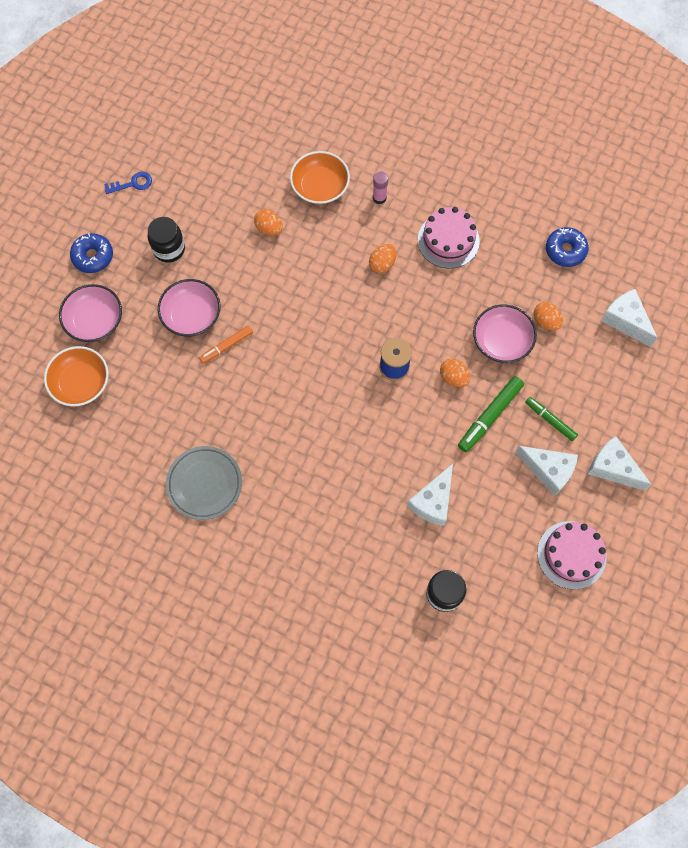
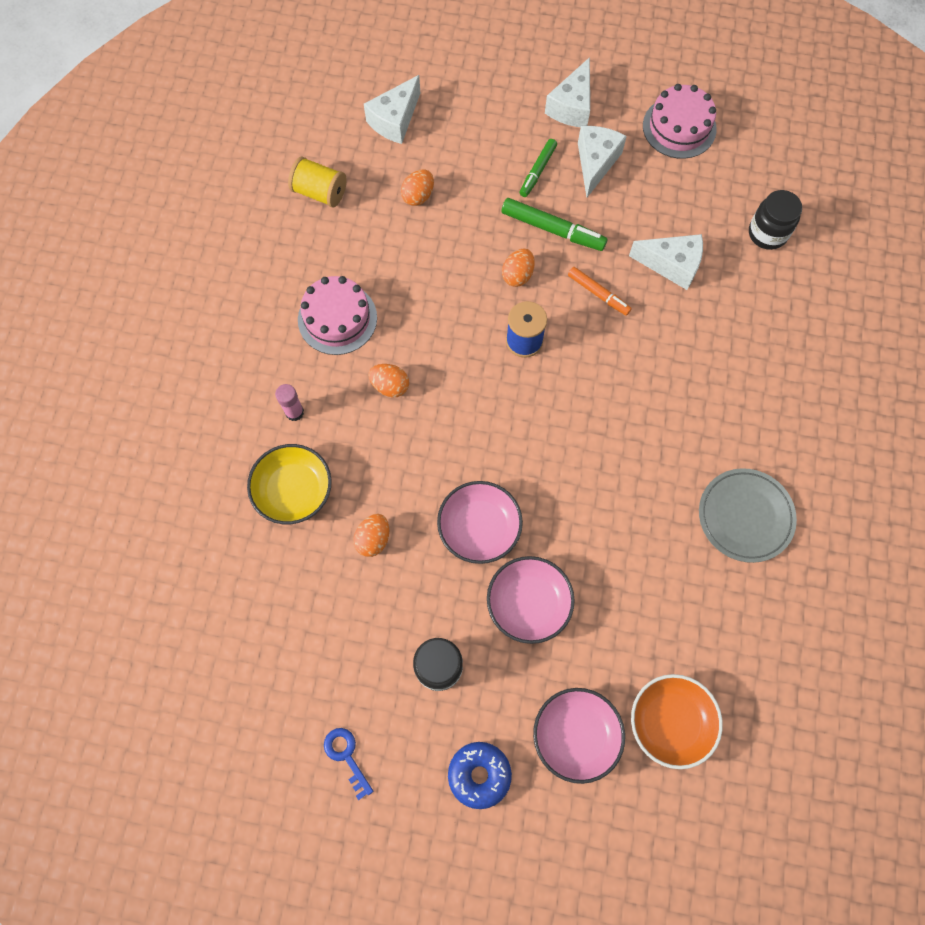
camera: 105 degrees left, 0 degrees up
(226, 346) = (558, 544): orange marker -> orange marker (598, 294)
(320, 186) = (293, 490): orange bowl -> yellow bowl
(502, 341) = (456, 235): pink bowl -> pink bowl (479, 528)
(565, 250) = (320, 192): blue donut -> yellow spool

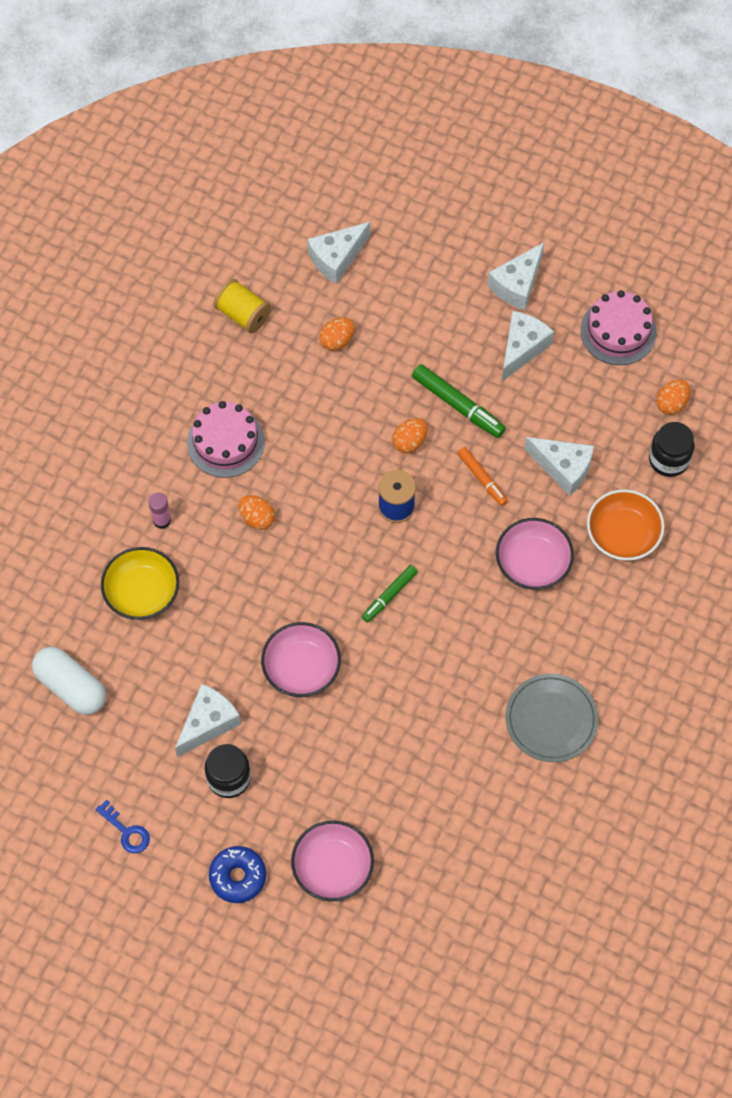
camera: 15 degrees right, 5 degrees down
(245, 611) = (71, 687): none -> white capsule
(346, 756) = (126, 831): blue key -> blue key turned 150 degrees clockwise
(373, 539) = (202, 653): orange egg -> orange egg (671, 403)
(400, 612) = (208, 723): none -> white cheese
(528, 603) = (326, 745): pink bowl -> pink bowl (533, 562)
(537, 171) = (461, 343): green marker -> green marker (389, 596)
(670, 722) = (421, 878): orange bowl -> orange bowl (623, 534)

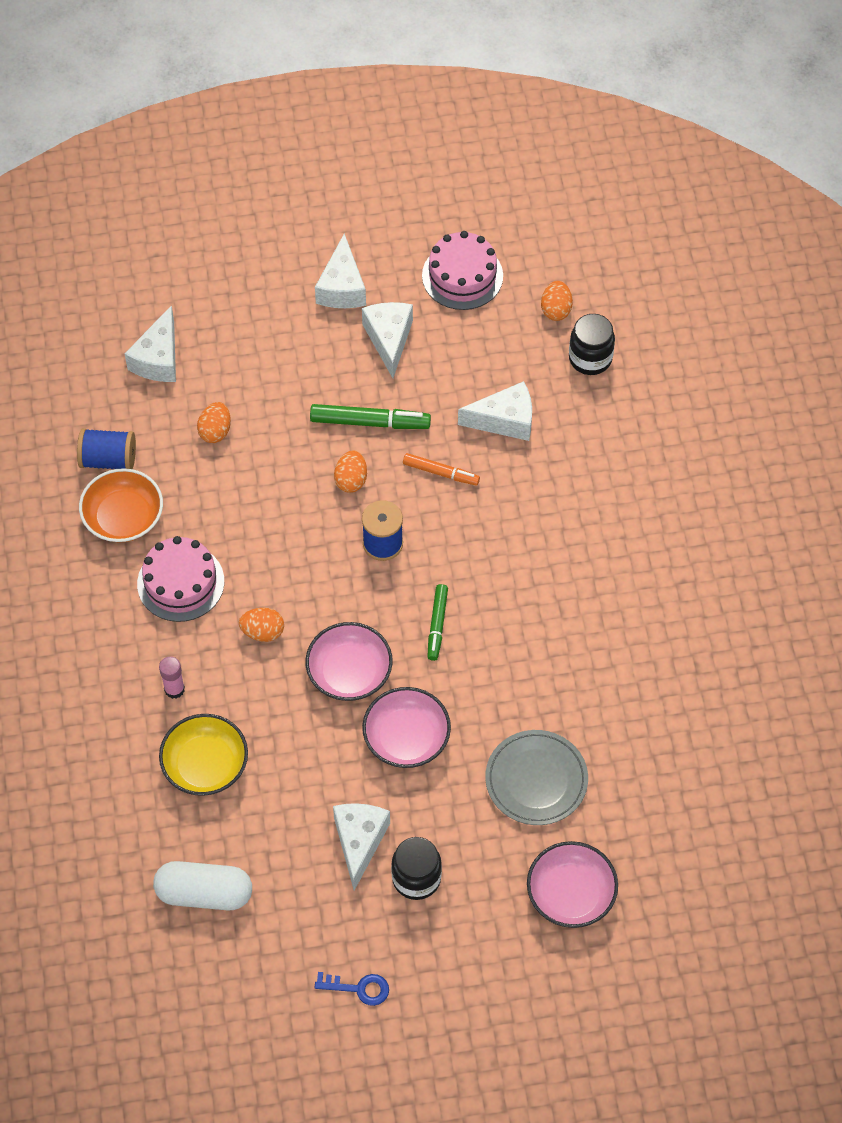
camera: 35 degrees left, 5 degrees down
(238, 877) = (492, 960): blue donut -> none
(243, 314) = (108, 459): yellow spool -> blue spool
(533, 562) = (541, 517): pink bowl -> pink bowl (349, 672)
(551, 719) = (661, 641): grey plate -> grey plate (536, 780)
(623, 534) = (600, 445): orange bowl -> orange bowl (123, 517)

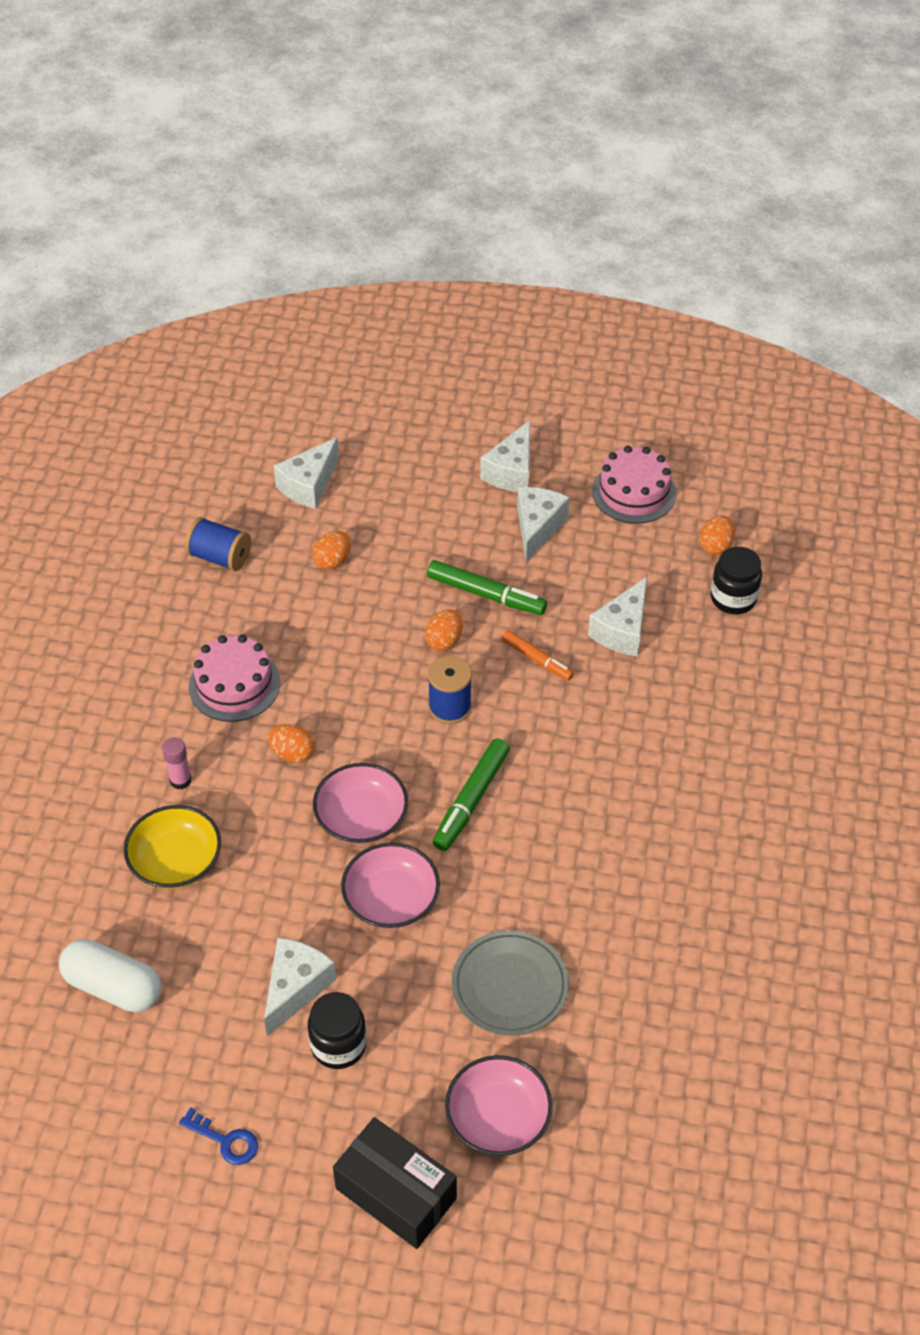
camera: 20 degrees right, 10 degrees down
(123, 517) = (209, 611): orange bowl -> none
(437, 625) = (471, 800): green marker -> green marker, size x1.54
(505, 420) = (622, 630): white cheese -> white cheese turned 105 degrees clockwise
(514, 982) = (396, 1193): none -> black box

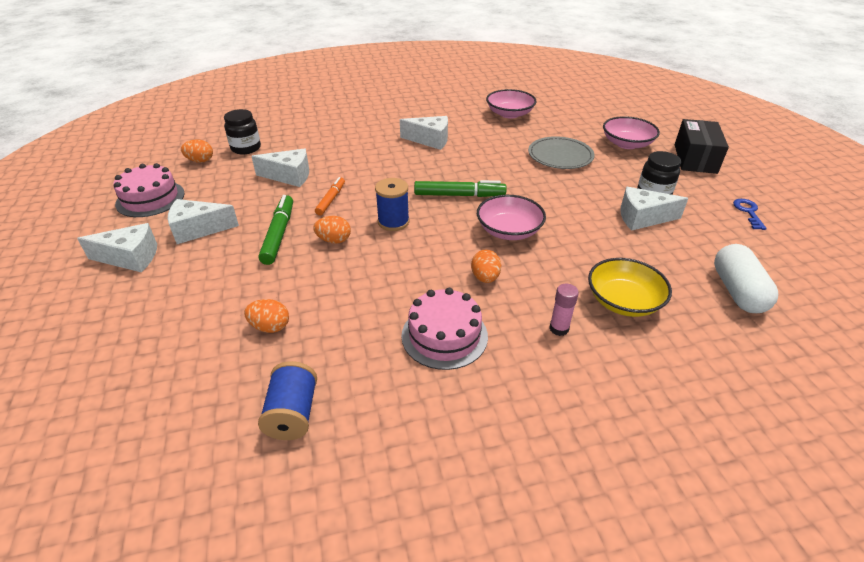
camera: 115 degrees left, 10 degrees down
(309, 485) = (163, 382): white cheese -> white cheese (430, 140)
(391, 900) = (552, 203): pink bowl -> pink bowl (509, 114)

